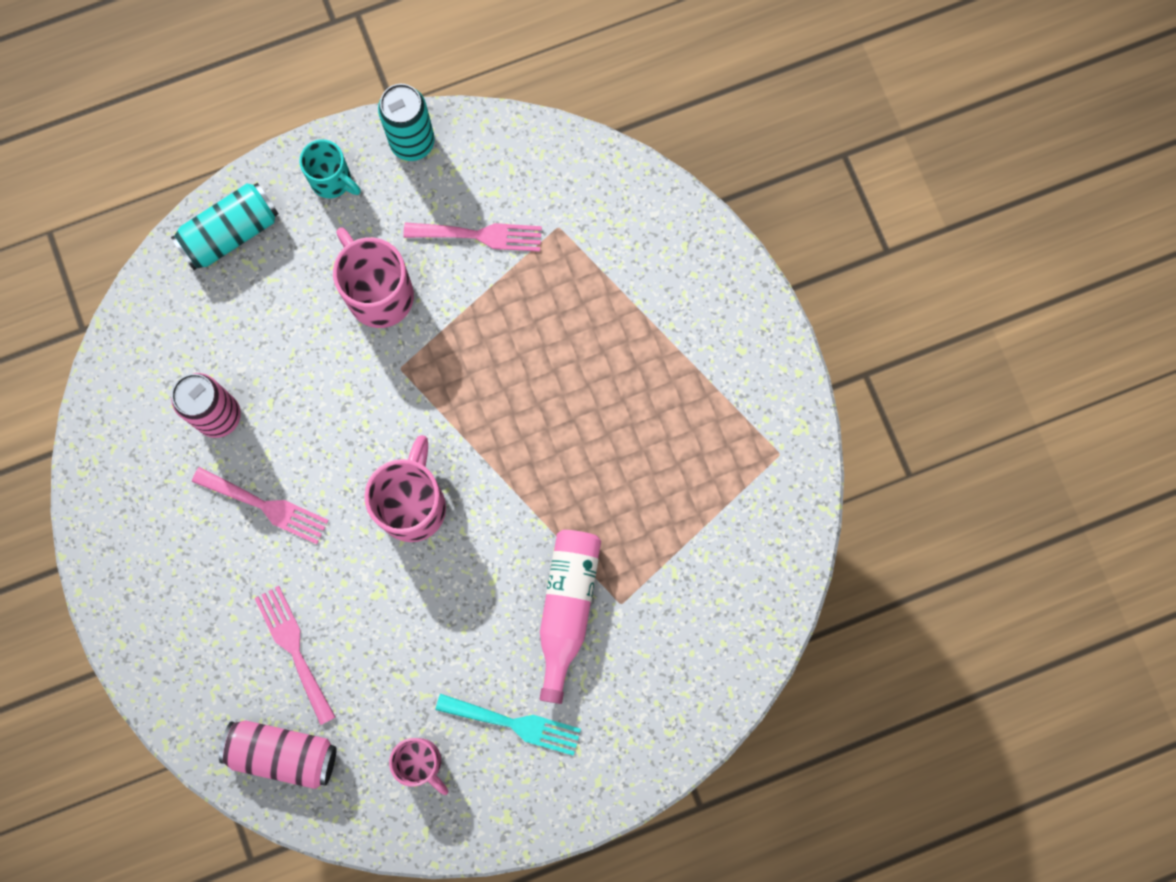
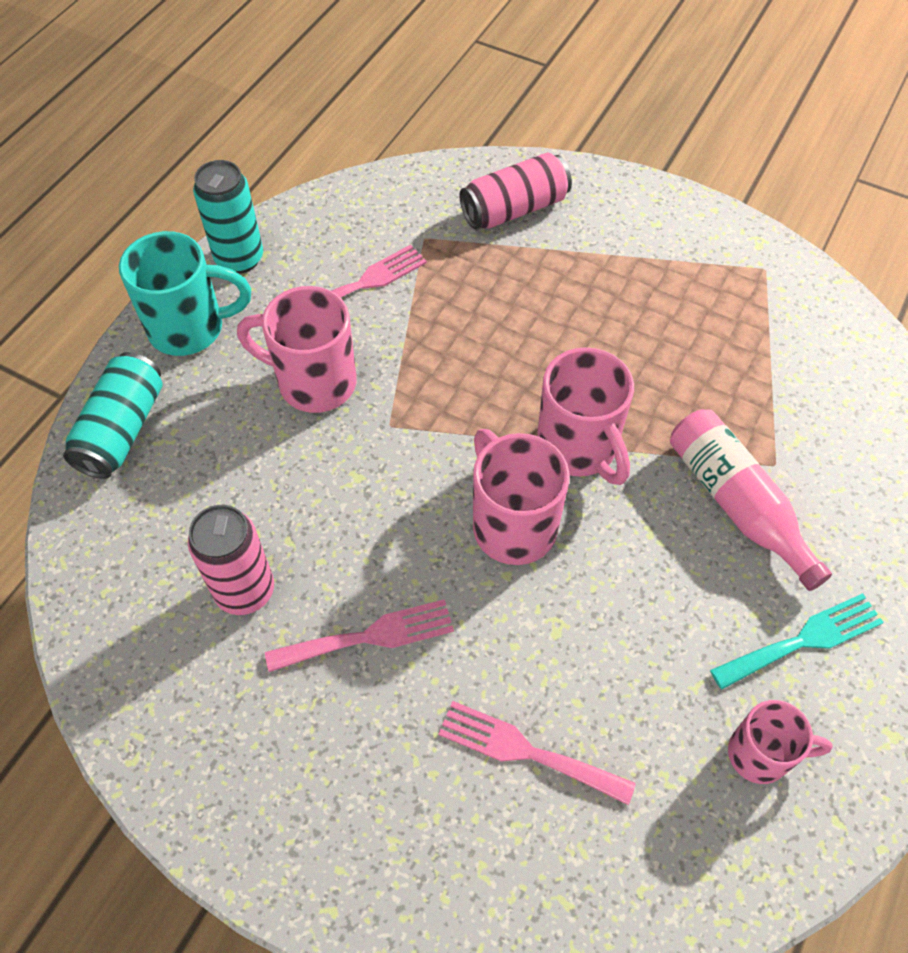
camera: 40 degrees left, 20 degrees down
(283, 753) = (618, 873): pink can -> pink can (514, 209)
(332, 181) = (189, 328): turquoise mug -> turquoise mug, size x1.58
(505, 485) = (578, 448): none -> pink mug

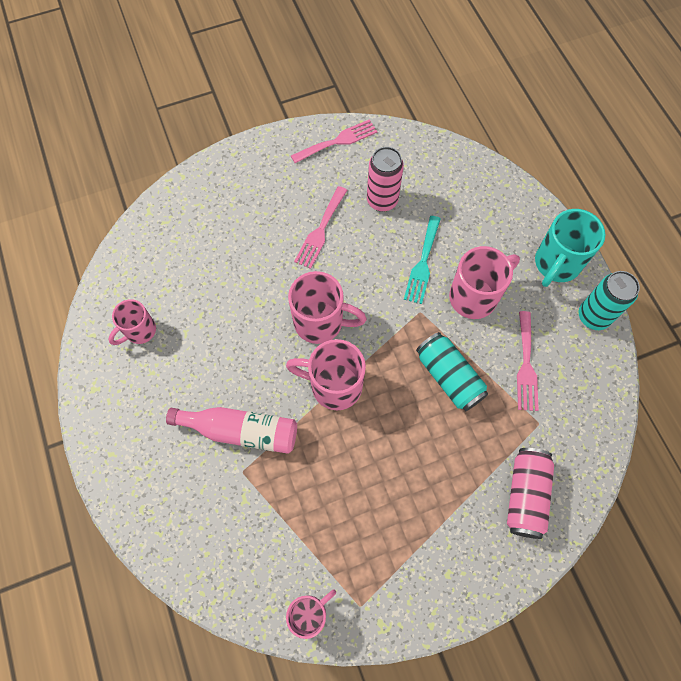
camera: 130 degrees right, 10 degrees up
(122, 429) = (510, 203): turquoise can -> turquoise can (449, 377)
(526, 751) = (223, 250): pink fork -> pink fork (338, 141)
(803, 640) = (159, 394): turquoise fork -> turquoise fork (422, 263)
(820, 302) = (309, 613): none -> pink mug

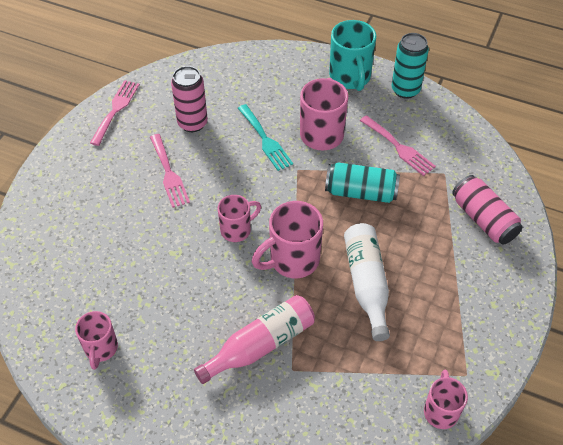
camera: 45 degrees left, 15 degrees down
(320, 322) = (237, 230): pink mug -> pink mug, size x0.63
(368, 458) = (366, 284): none -> white bottle

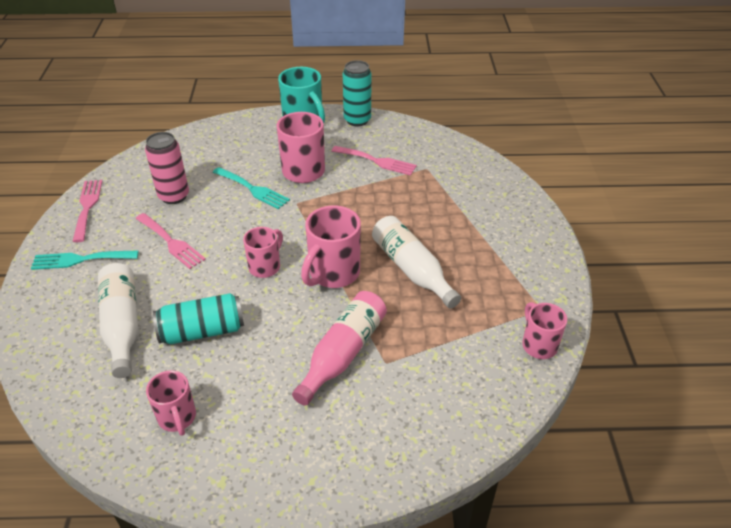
camera: 25 degrees left, 10 degrees down
(89, 164) = (80, 260): none -> turquoise fork
(95, 243) = (122, 325): none -> white bottle
(361, 192) = (364, 203): turquoise can -> turquoise can (202, 331)
(483, 219) = (479, 191): pink can -> none

